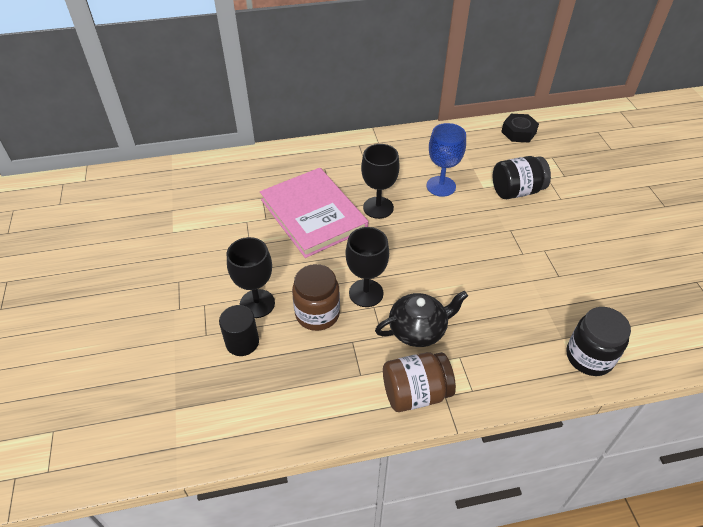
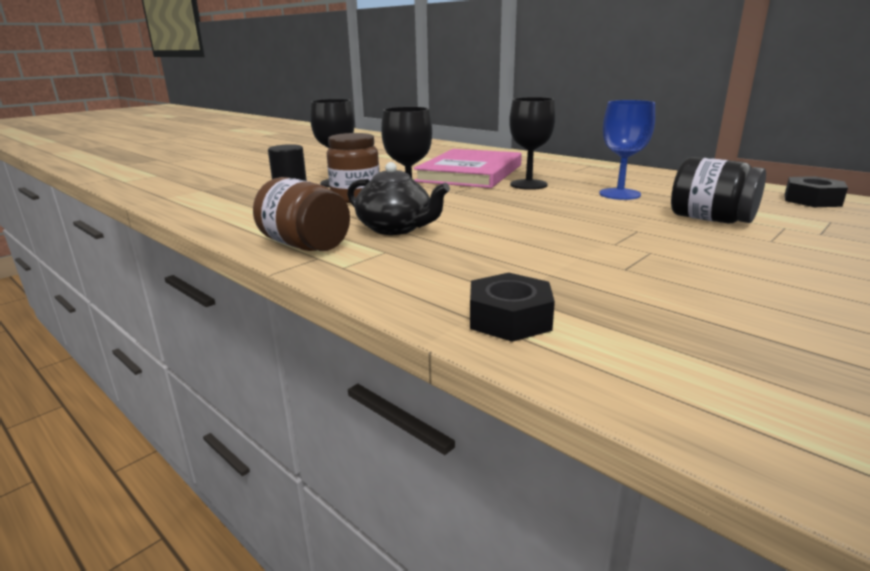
camera: 55 degrees right, 25 degrees down
(589, 357) = (509, 318): black jar -> black nut

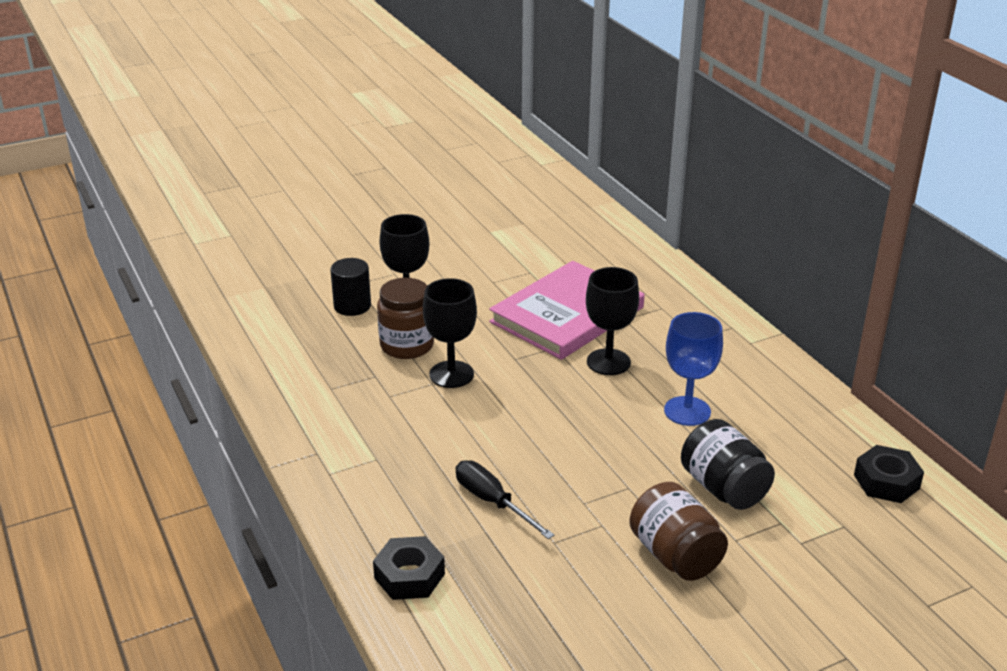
camera: 20 degrees right, 10 degrees up
(305, 245) = (315, 430): brown jar -> brown jar (675, 555)
(396, 228) = (408, 421): black teapot -> none
(532, 256) = (492, 502): none -> black screwdriver

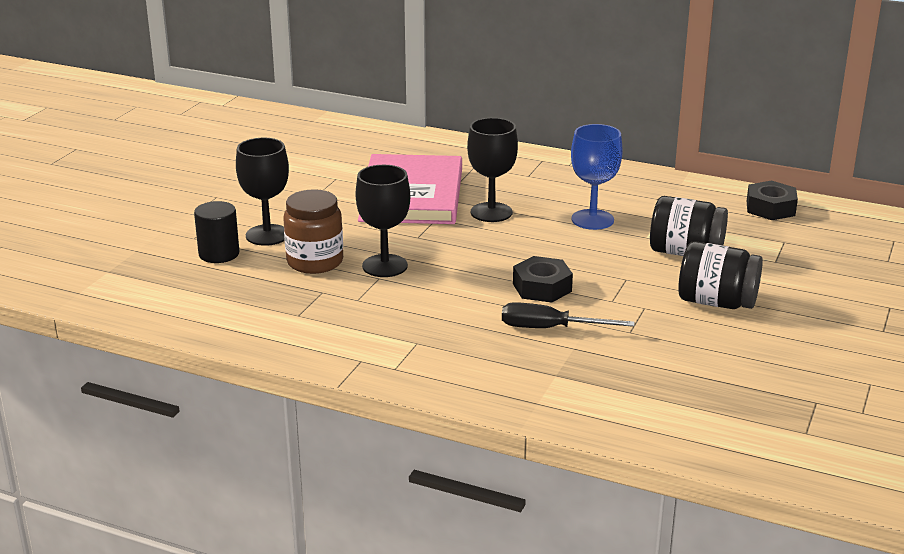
camera: 40 degrees left, 5 degrees down
(409, 576) = (566, 399): black nut -> black nut (542, 287)
(675, 555) = (716, 302): brown jar -> black jar

